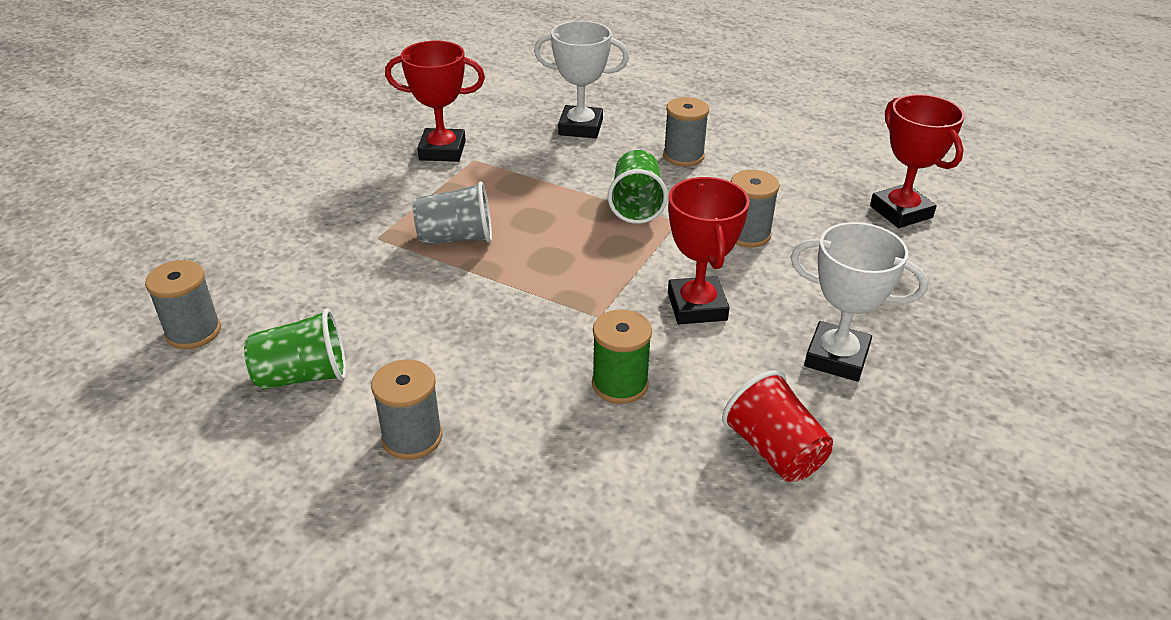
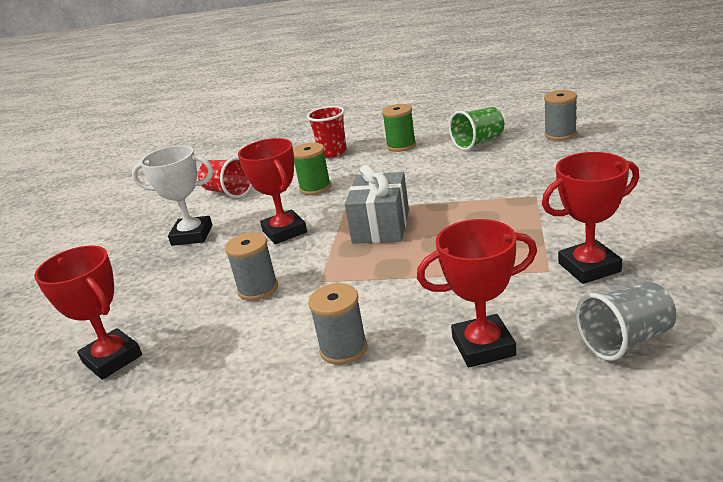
camera: 165 degrees right, 10 degrees down
(412, 437) = (401, 146): grey spool -> green spool
(456, 238) = (480, 213): grey cup -> grey cup (625, 340)
(538, 489) = (332, 152): none -> red cup
(575, 264) = (381, 226): none -> grey gift
(580, 127) = (483, 346): white trophy -> red trophy
(636, 205) = (363, 281): green cup -> none

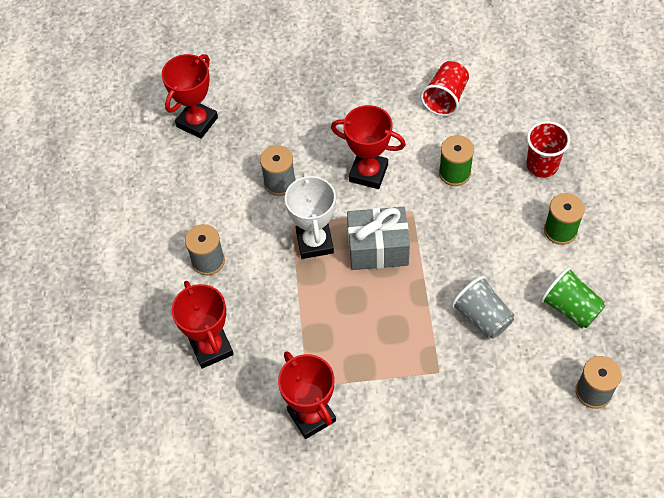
camera: 75 degrees right, 30 degrees up
(192, 235) = (361, 101): white trophy -> white trophy (314, 242)
(284, 231) = (368, 173): red trophy -> red trophy turned 60 degrees clockwise
(625, 340) = (218, 436): grey cup -> grey cup (482, 317)

